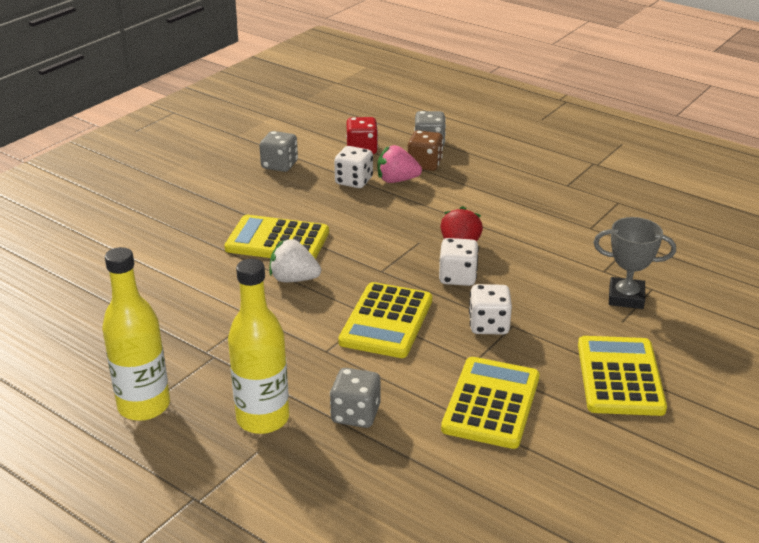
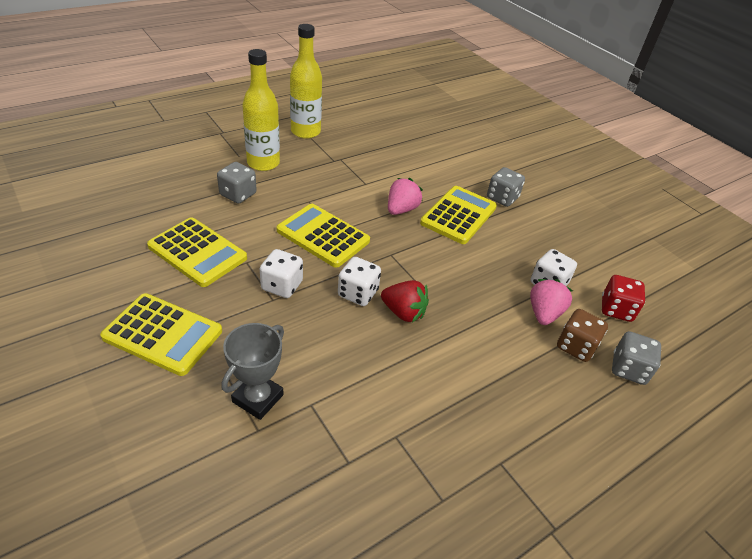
camera: 105 degrees right, 10 degrees up
(279, 165) = (588, 247): grey dice -> grey dice (502, 198)
(294, 279) = (401, 209): white strawberry -> pink strawberry

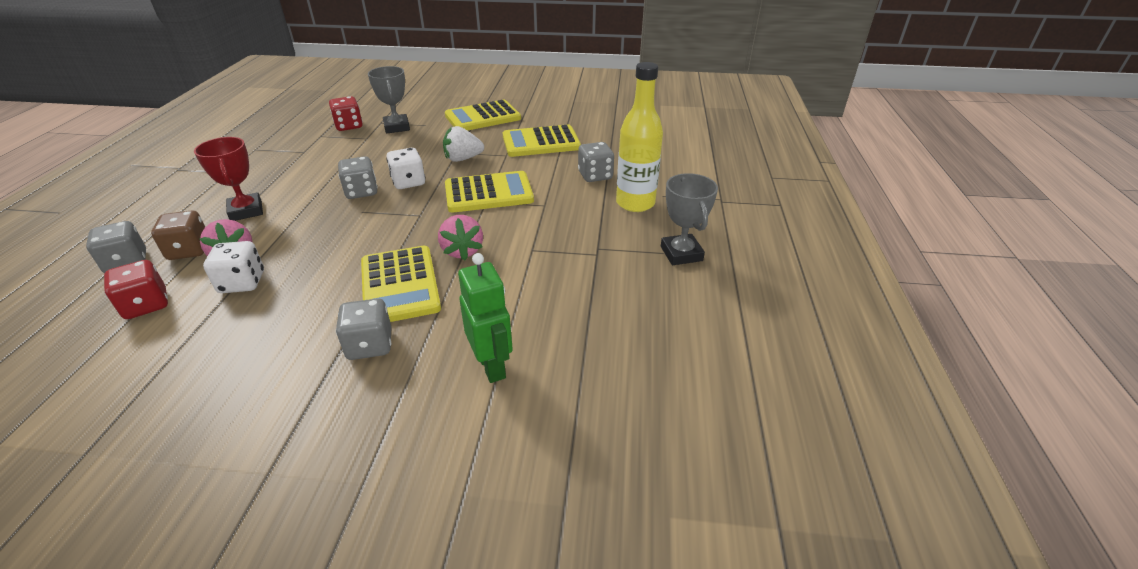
camera: 135 degrees right, 5 degrees down
(282, 286) = (463, 159): white dice -> white strawberry
(298, 456) = (349, 126): none -> red dice
(305, 132) = (681, 254): yellow bottle -> grey trophy
(403, 312) = (361, 192): red strawberry -> grey dice
(459, 157) = (492, 366): none -> green robot
(512, 365) = (246, 211): none -> red trophy

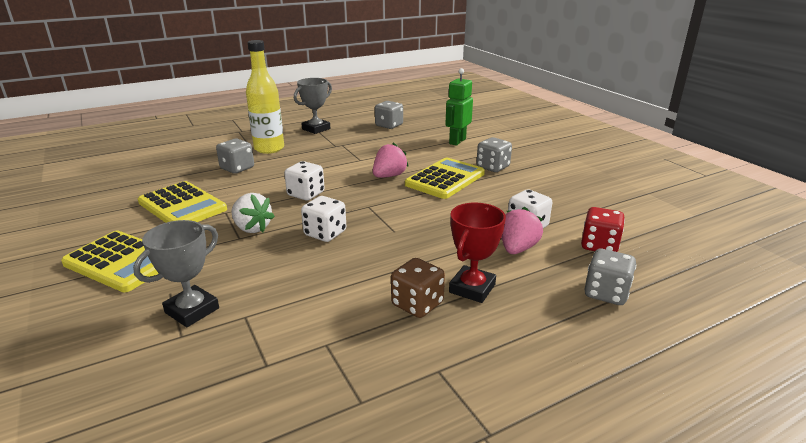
camera: 125 degrees left, 10 degrees down
(189, 250) = (548, 274): brown dice -> brown dice (417, 304)
(349, 126) = (213, 358): red dice -> none
(361, 192) = (367, 247): grey dice -> grey dice (389, 125)
(488, 193) = (306, 194): yellow calculator -> white dice

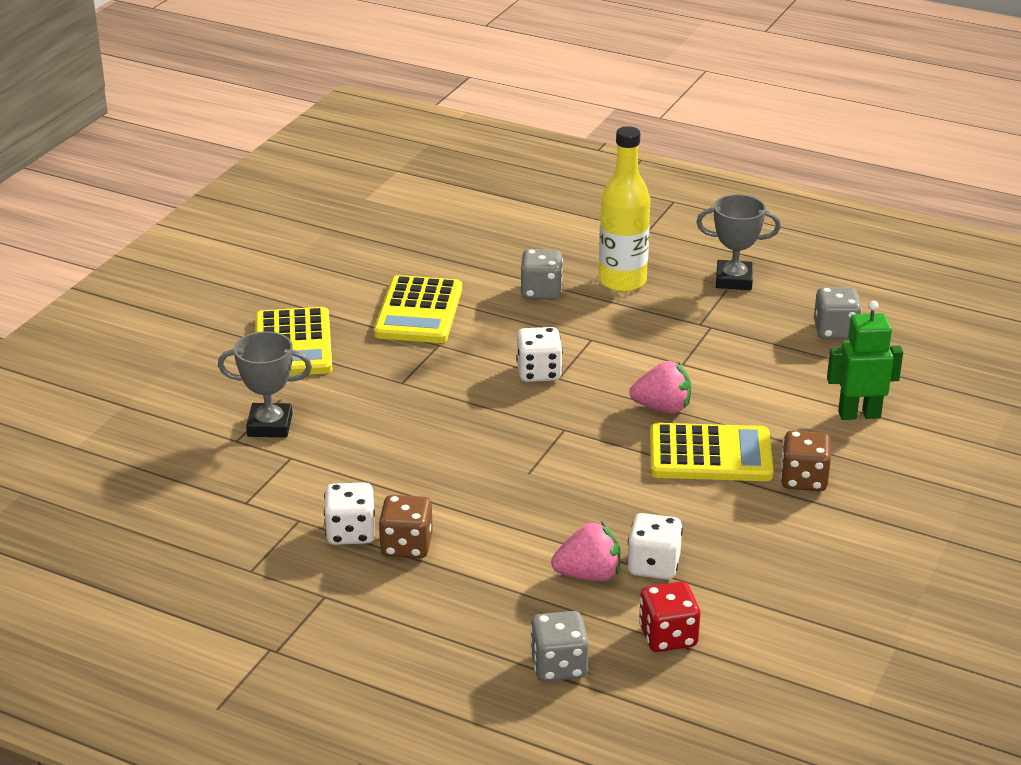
camera: 55 degrees right, 5 degrees up
(252, 228) = (427, 379): white strawberry -> none
(325, 233) = (470, 430): white dice -> white dice (350, 533)
(472, 288) = (470, 570): red trophy -> none
(492, 167) = (803, 480): grey dice -> brown dice

